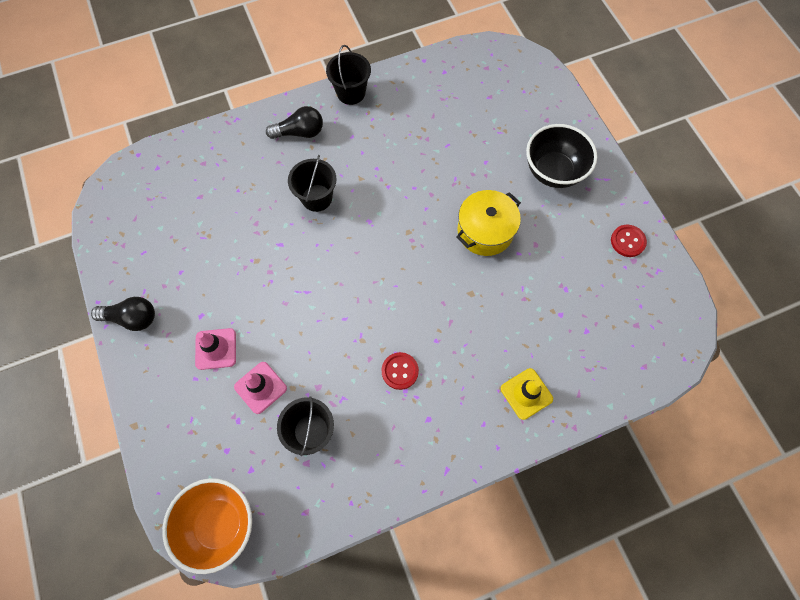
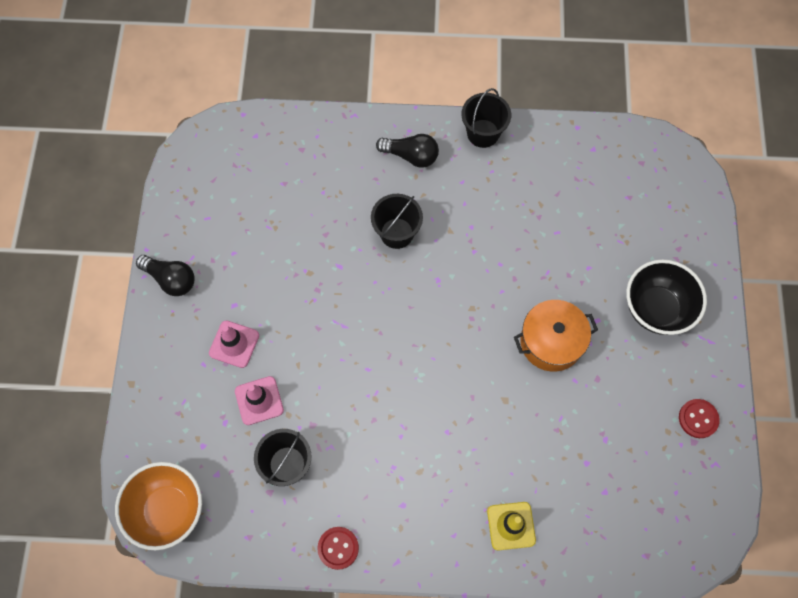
camera: 25 degrees right, 0 degrees up
(400, 371) = (397, 445): red button -> red button (338, 548)
(485, 231) = (551, 342): yellow pot -> orange pot

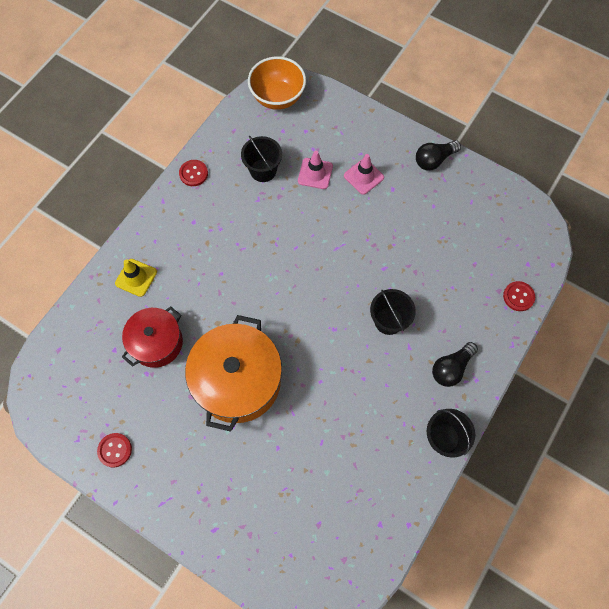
camera: 120 degrees right, 0 degrees up
(298, 130) = (518, 296): none -> red button
(551, 342) = (238, 381): orange pot -> orange pot, size x1.61
(567, 450) = (157, 342): none -> red pot
(656, 309) = (213, 478): black bowl -> none

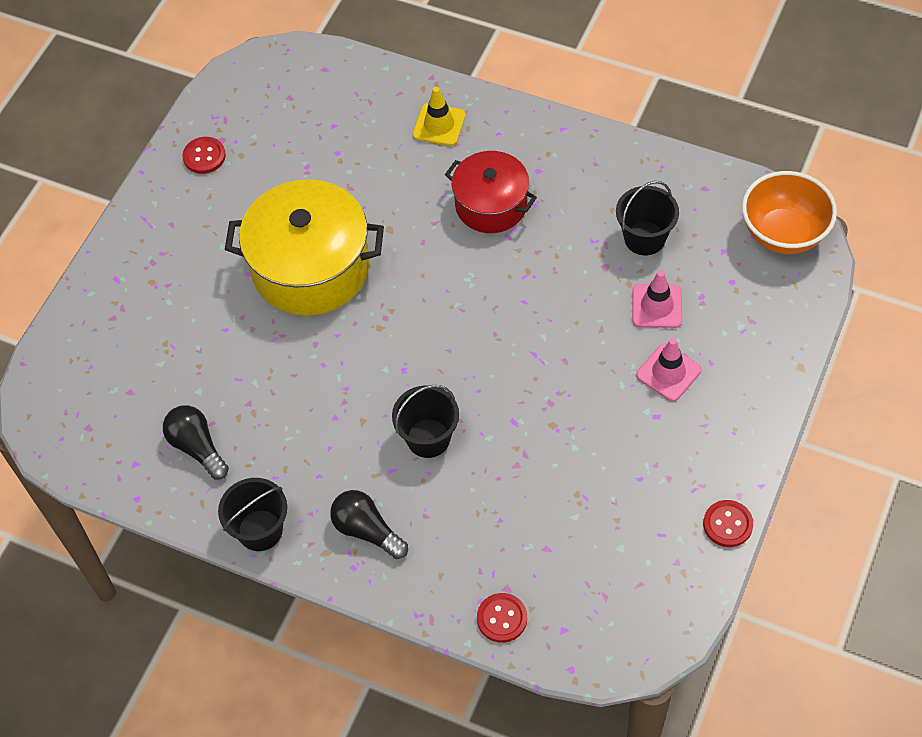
camera: 85 degrees right, 10 degrees down
(157, 342) = (350, 168): red pot -> red pot (491, 205)
(193, 173) = (616, 154): red button -> red button (727, 524)
(238, 381) = (311, 268): orange pot -> yellow pot
(434, 160) = (727, 470): black light bulb -> black light bulb (197, 447)

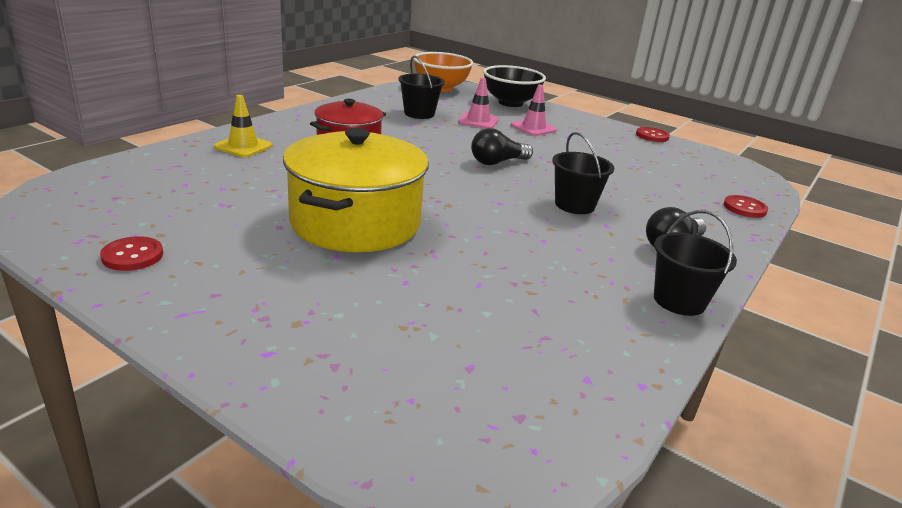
camera: 85 degrees left, 30 degrees down
(197, 447) = (568, 325): black light bulb -> black light bulb (497, 162)
(769, 330) = (510, 103): none -> black bowl

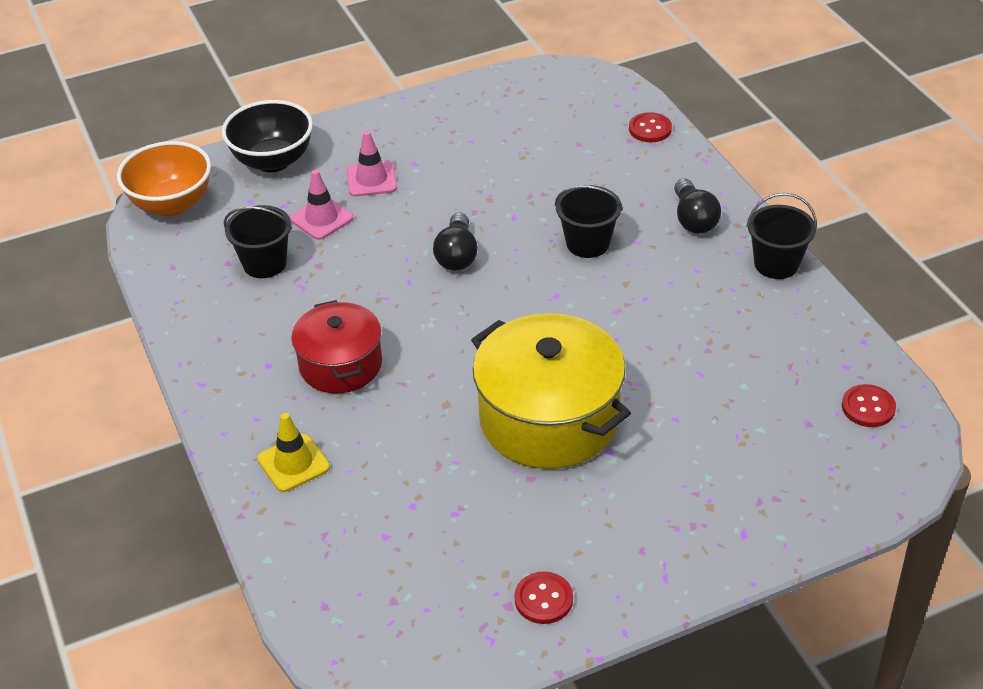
camera: 55 degrees left, 15 degrees up
(652, 136) = (449, 92): red button -> red button (868, 407)

